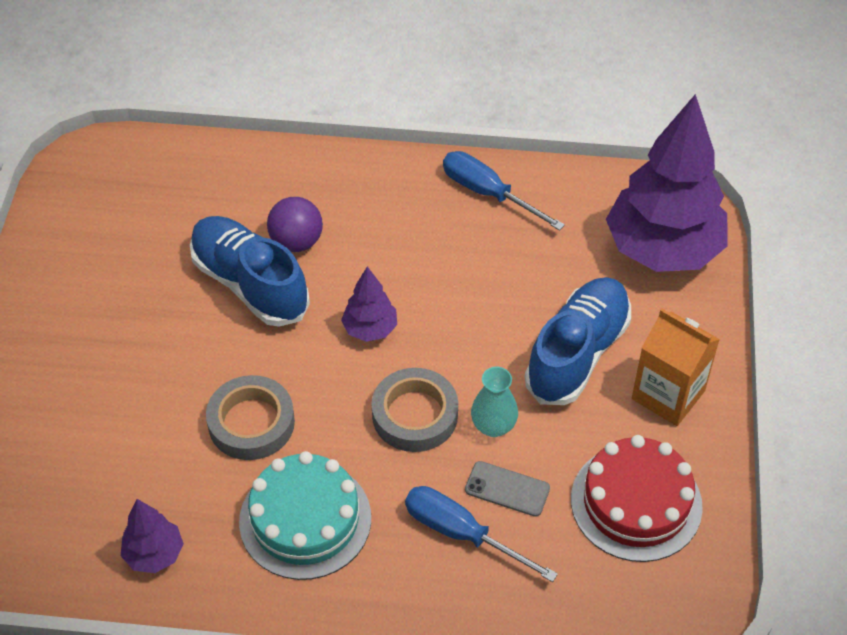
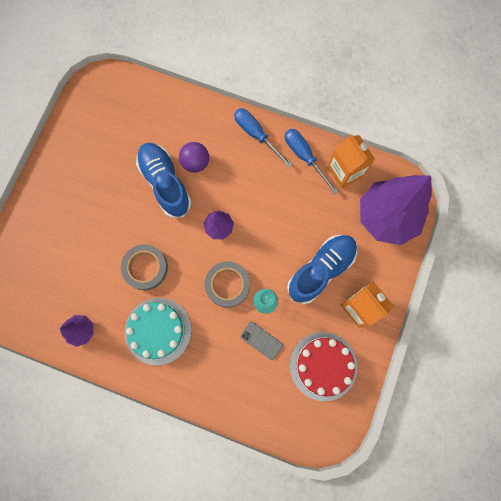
camera: 15 degrees right, 25 degrees up
(461, 534) = (231, 359): blue screwdriver -> blue screwdriver (256, 135)
(566, 199) = (345, 171): none -> orange carton

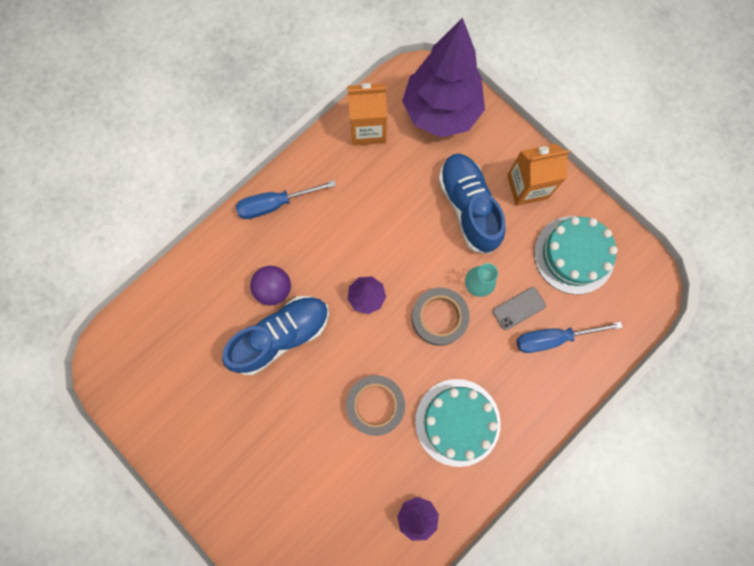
camera: 65 degrees left, 0 degrees up
(165, 183) = (281, 336): blue shoe -> blue shoe turned 150 degrees clockwise
(304, 157) = (329, 164): blue screwdriver -> blue screwdriver (553, 338)
(323, 366) = (574, 254): red cake -> turquoise cake

